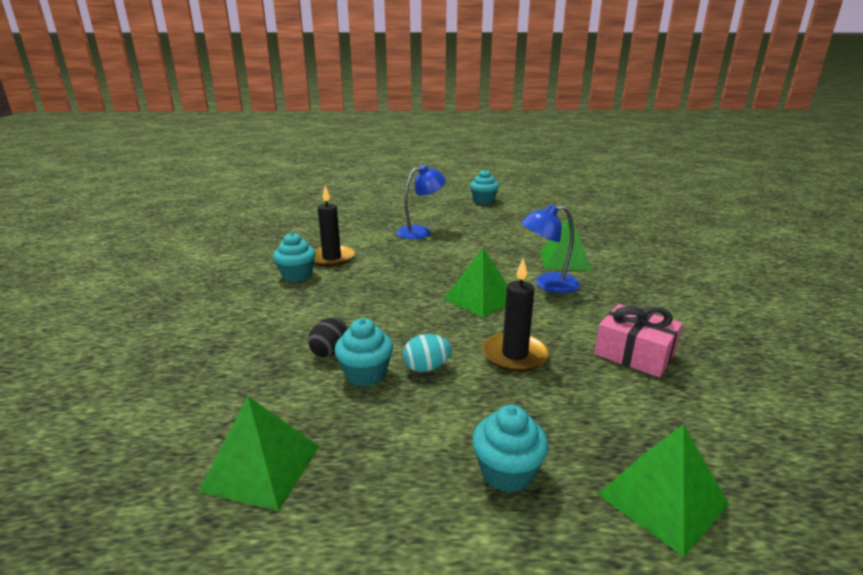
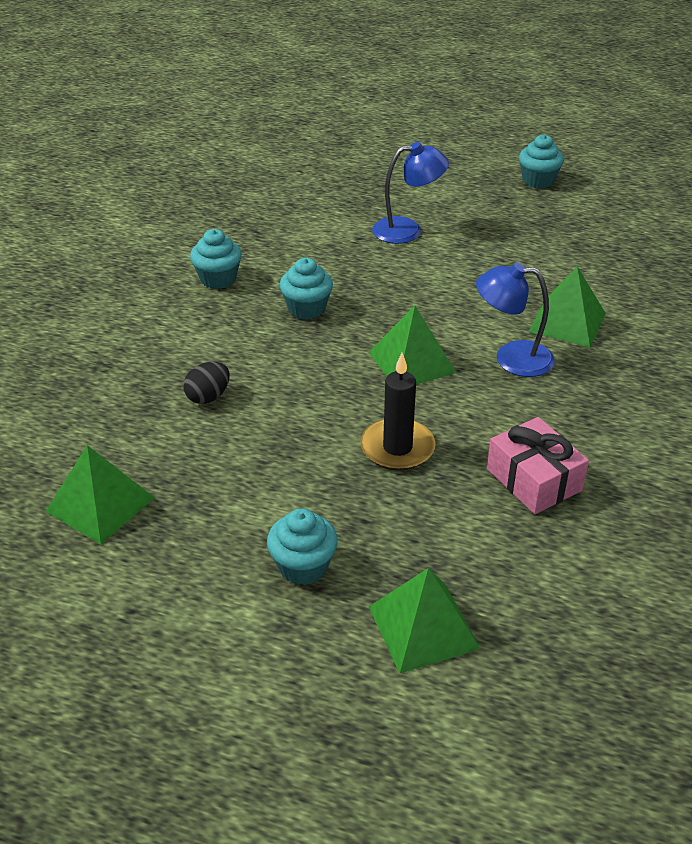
camera: 20 degrees right, 15 degrees up
(331, 258) = (270, 258): black candle -> none
(365, 374) = (230, 433): turquoise cupcake -> turquoise cupcake (307, 308)
(426, 368) = (295, 441): turquoise egg -> none

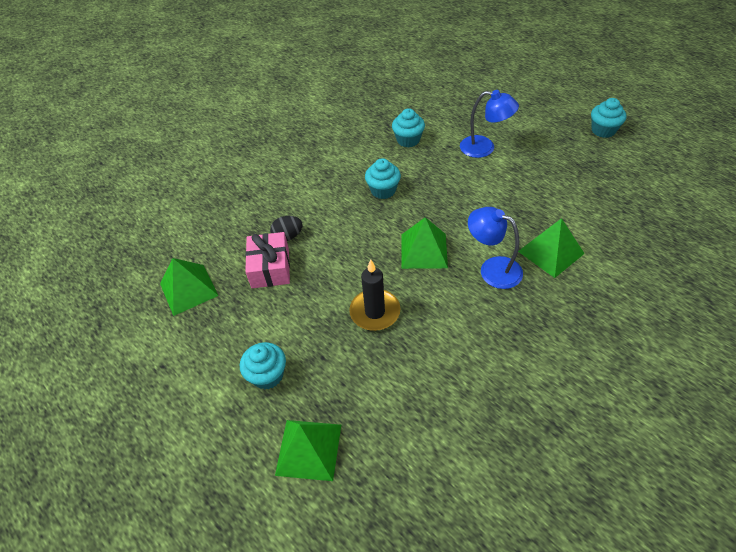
camera: 30 degrees right, 10 degrees up
(218, 279) = (344, 154): turquoise cupcake -> turquoise cupcake (408, 140)
(534, 479) = (447, 369): pink gift -> pink gift (270, 268)

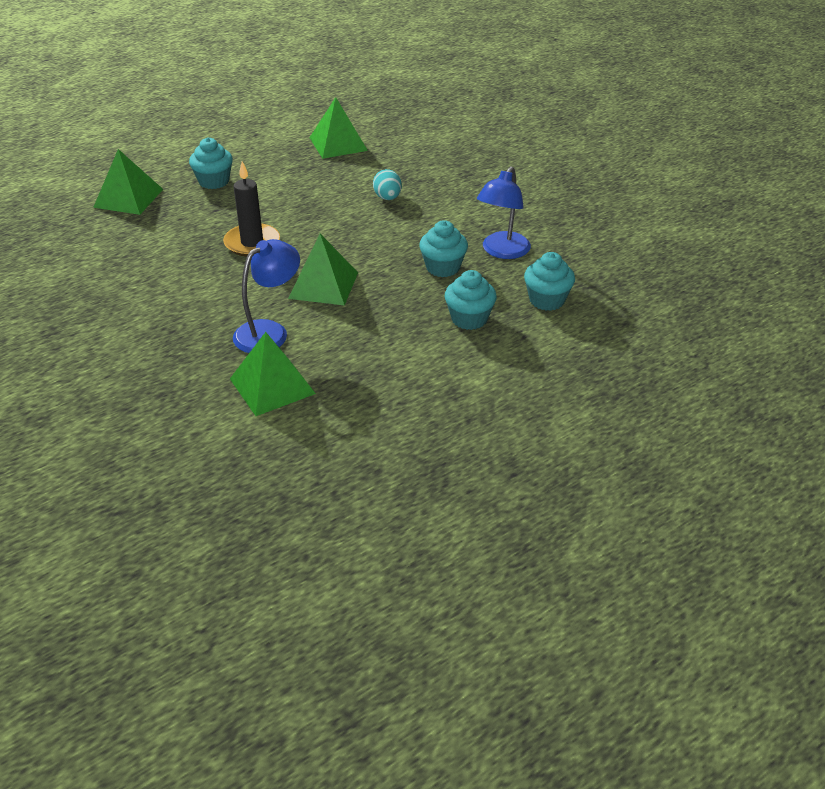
camera: 95 degrees right, 10 degrees down
(270, 268) = (345, 186): pink gift -> none
(288, 236) = (387, 198): black egg -> turquoise egg
(484, 148) = (510, 370): blue lamp -> blue lamp (502, 251)
(603, 130) = (527, 524): turquoise cupcake -> turquoise cupcake (469, 319)

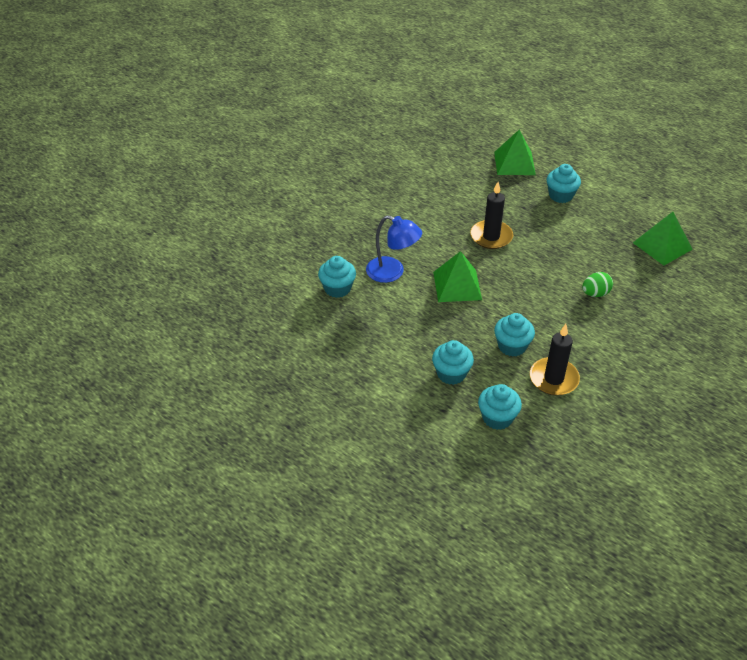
camera: 75 degrees right, 5 degrees up
(272, 386) = (337, 288): green pyramid -> turquoise cupcake
(387, 198) = (595, 293): turquoise egg -> green egg
(502, 251) = (553, 379): blue lamp -> black candle

